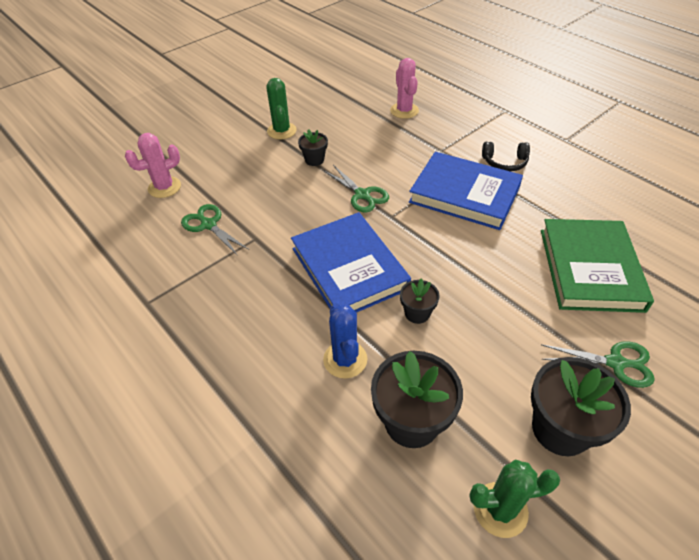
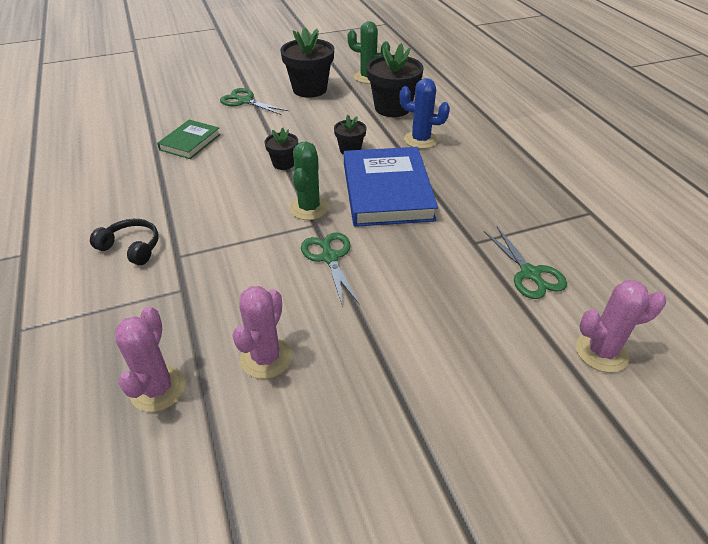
camera: 160 degrees left, 5 degrees down
(281, 131) = (392, 416): green cactus -> green cactus (309, 208)
(314, 160) = (363, 330): black flower pot -> black flower pot (283, 163)
(345, 359) = (420, 140): blue cactus -> blue cactus turned 75 degrees counterclockwise
(361, 134) = (266, 358): none -> pink cactus
(464, 194) = (218, 225): blue book -> none
(590, 269) = (190, 142): green book -> green book, size x0.54

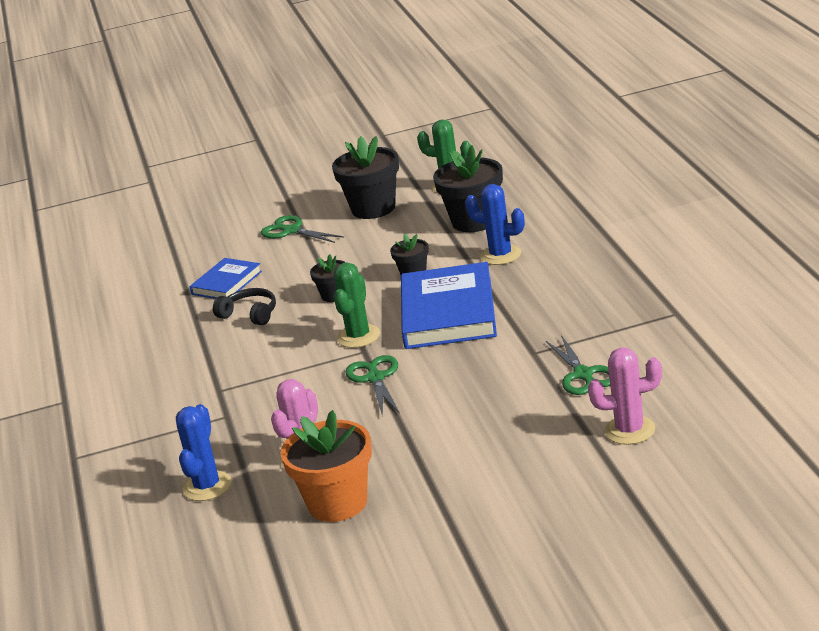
camera: 10 degrees right, 15 degrees down
(131, 247) = (171, 387): black headphones -> black headphones (250, 314)
(158, 389) = (207, 486): pink cactus -> blue cactus
(190, 142) = (226, 283): green book -> blue book
(306, 432) = (338, 503): none -> orange flower pot

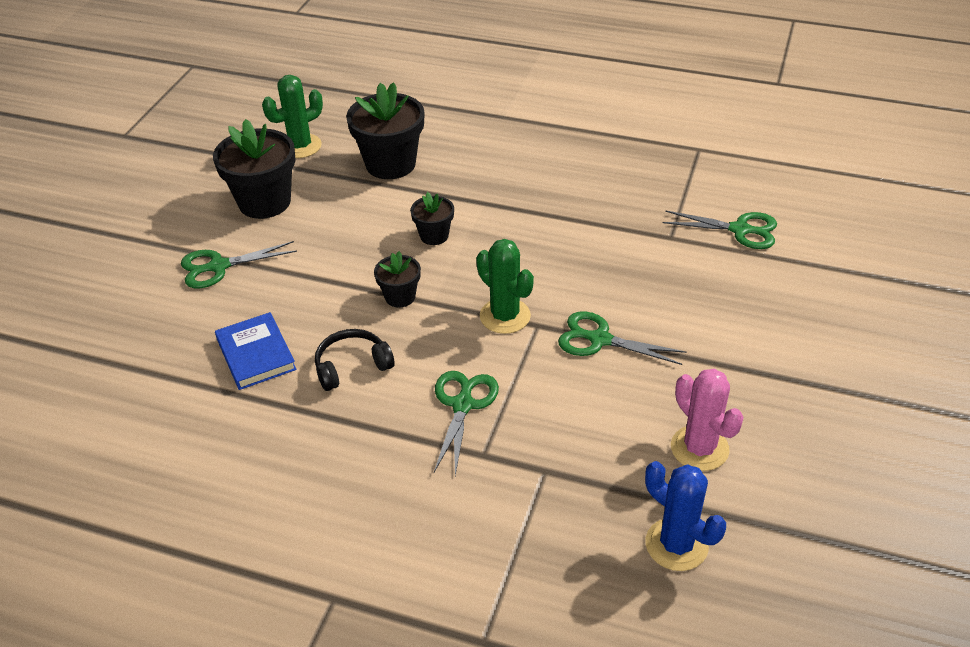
camera: 60 degrees left, 15 degrees up
(255, 363) = (463, 405): none -> green scissors
(338, 503) = (806, 460): orange flower pot -> none
(448, 312) = (536, 248): blue book -> none
(500, 255) = (475, 179): blue cactus -> none
(630, 430) = (855, 248): pink cactus -> none

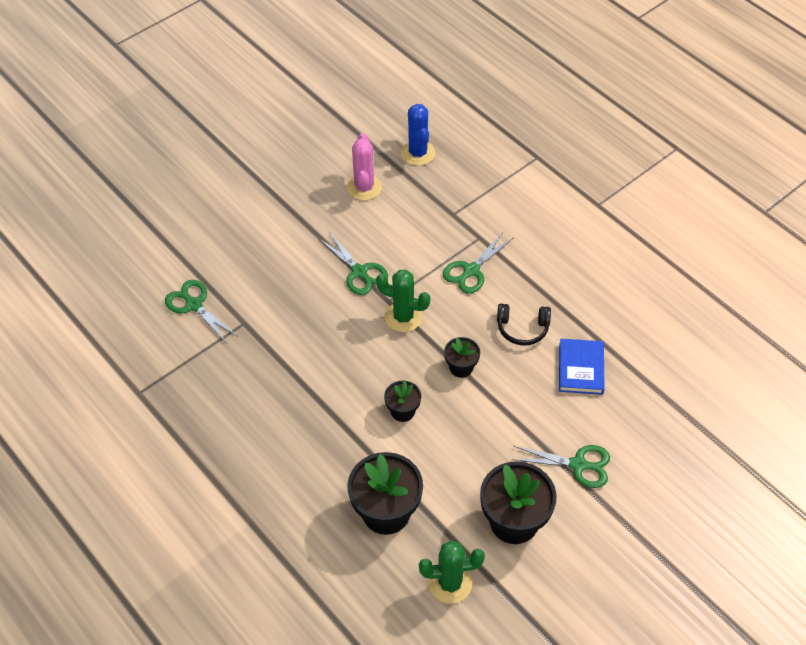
camera: 150 degrees left, 10 degrees up
(505, 316) = (403, 317): green cactus -> green cactus turned 60 degrees counterclockwise

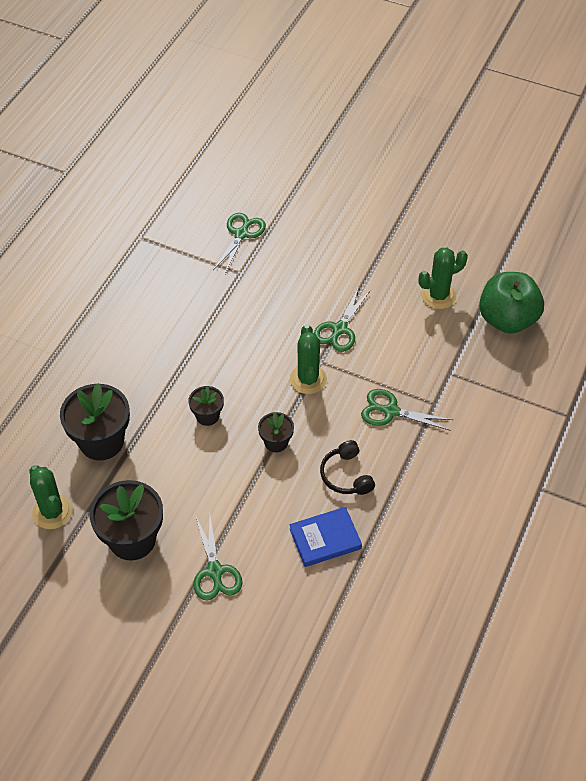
camera: 65 degrees right, 0 degrees up
(364, 187) = (438, 296): pink cactus -> green cactus
(418, 153) = (507, 319): blue cactus -> green apple

